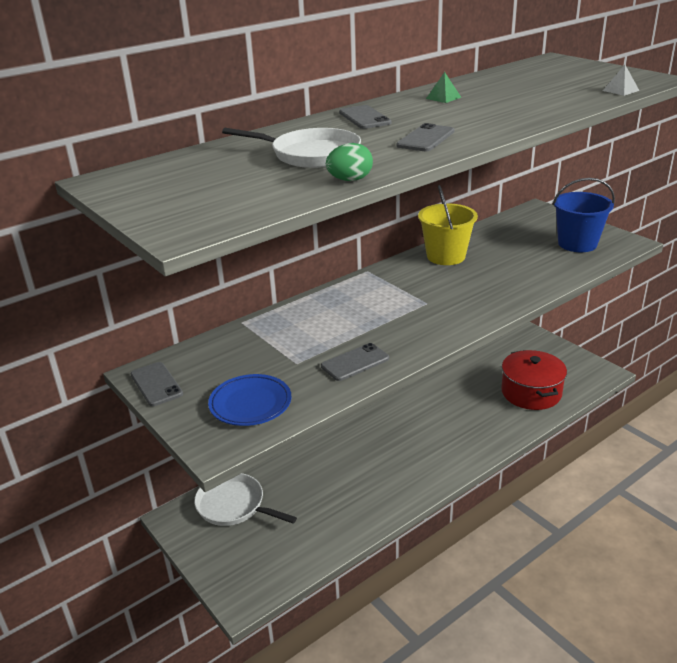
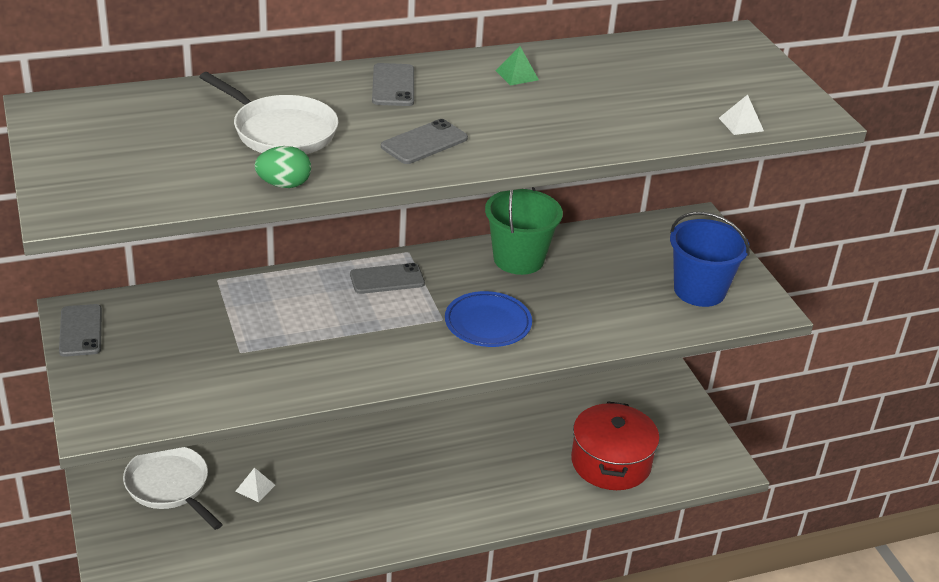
camera: 15 degrees right, 5 degrees up
(250, 404) = (160, 386): blue plate -> blue plate (488, 323)
(300, 486) = (255, 488): none -> white pyramid
(355, 362) = (303, 371): grey phone -> grey phone (387, 279)
(446, 256) = (518, 259): yellow bucket -> green bucket

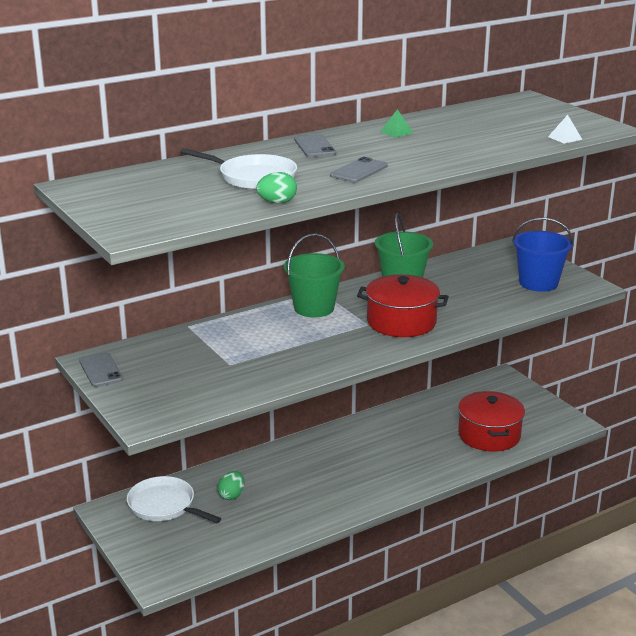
camera: 10 degrees left, 10 degrees down
(255, 488) = (231, 495): white pyramid -> green egg
(387, 279) = (314, 308): grey phone -> green bucket
(488, 323) = (401, 322): blue plate -> red pot

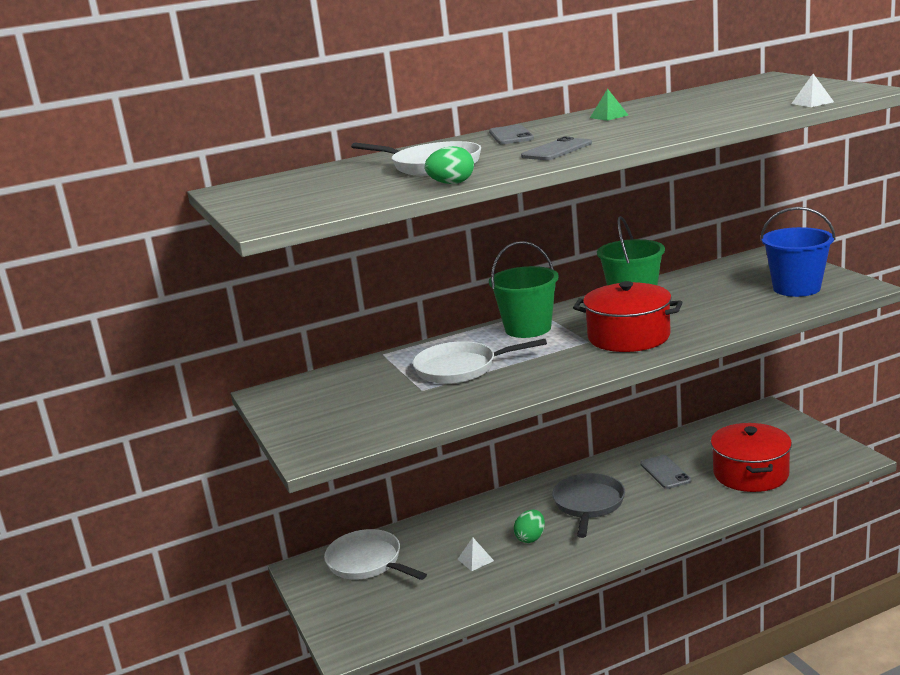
camera: 10 degrees right, 5 degrees down
(100, 370) = (276, 402): grey phone -> grey phone (665, 472)
(231, 495) = (444, 549): green egg -> green egg (531, 538)
(260, 345) = (460, 368): none -> white pan
(260, 505) = (475, 560): none -> white pyramid
(354, 458) = (588, 504): none -> grey pan

